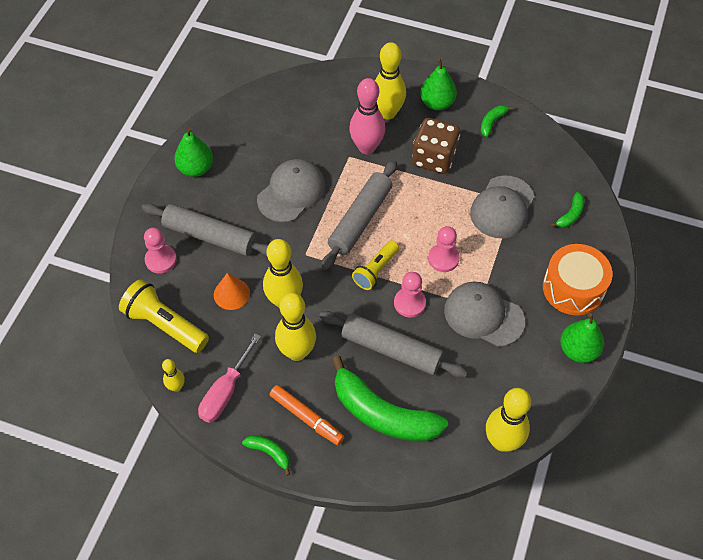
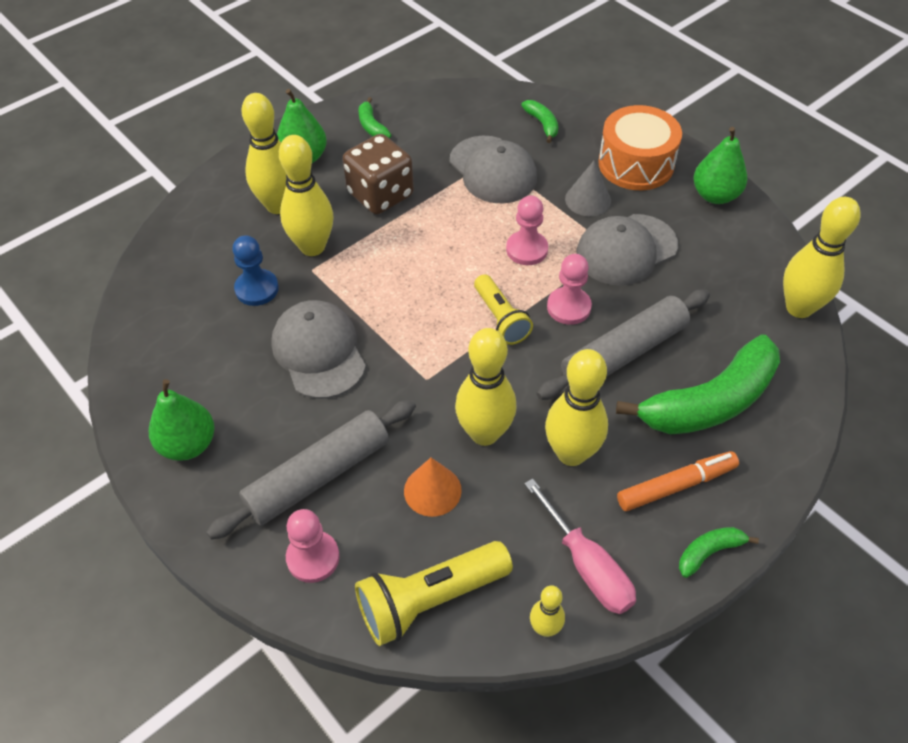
camera: 60 degrees left, 5 degrees down
(317, 139) = (257, 289): none -> blue pawn
(360, 220) = (415, 301): grey rolling pin -> none
(367, 147) = (312, 247): pink bowling pin -> yellow bowling pin
(515, 274) = (588, 200): none -> grey cone

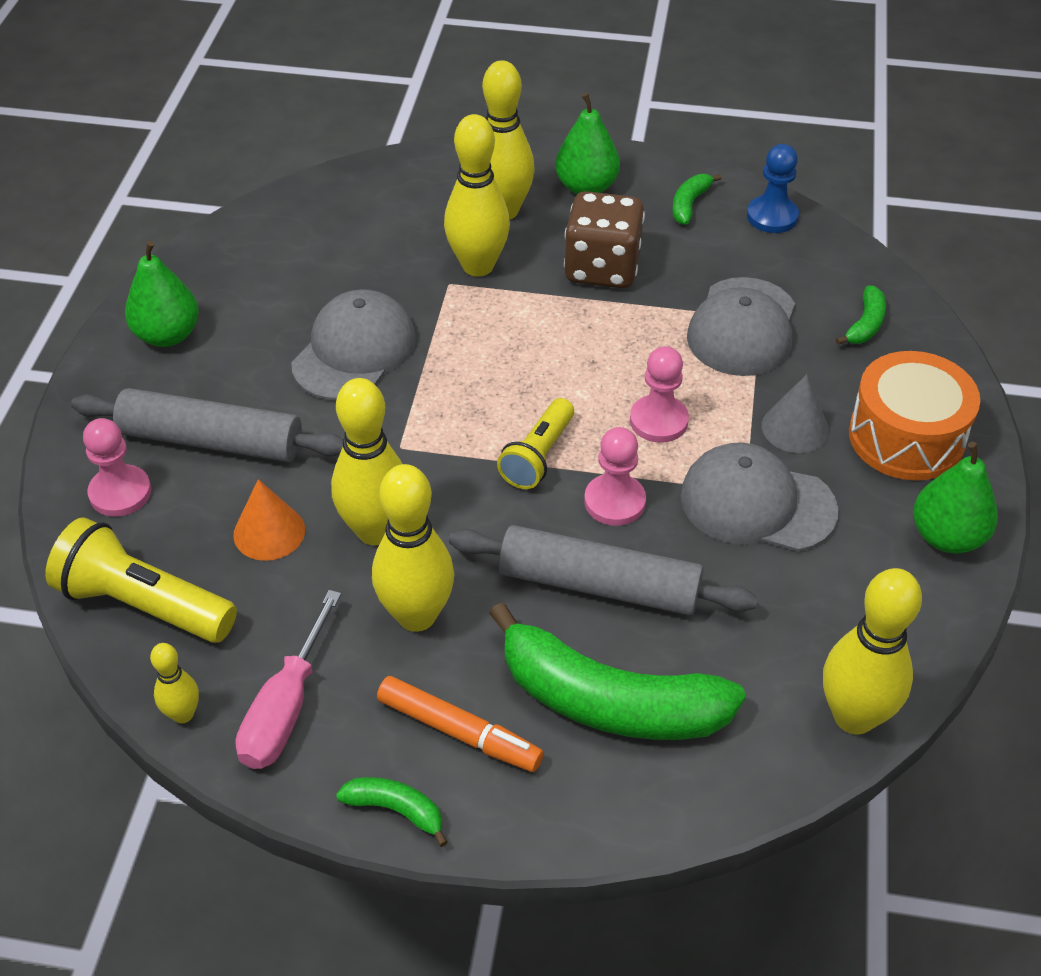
camera: 50 degrees right, 5 degrees down
(257, 289) = (385, 263): blue pawn -> blue pawn (772, 216)

